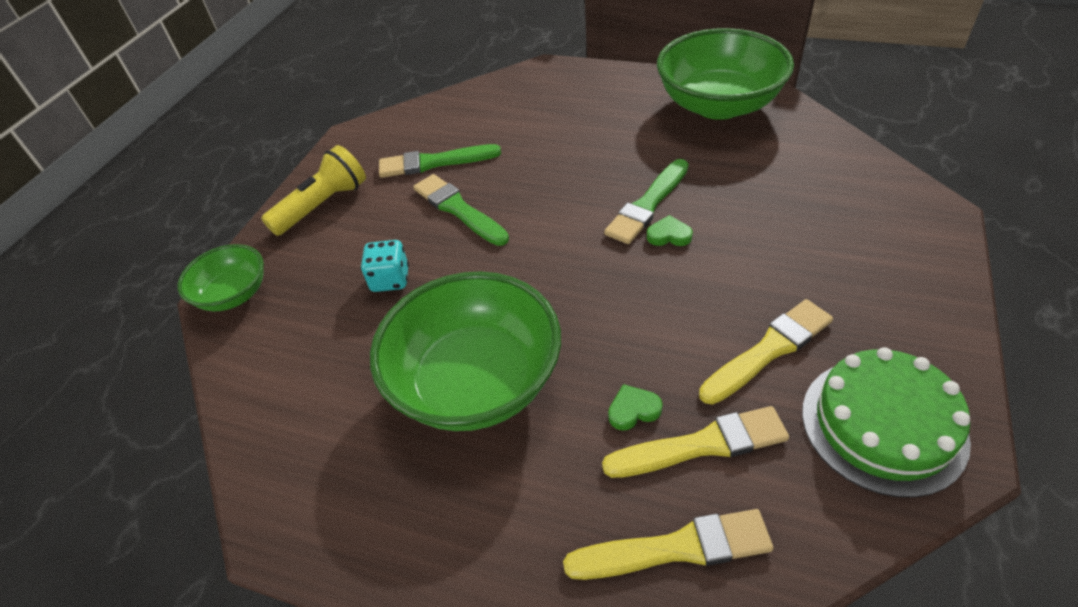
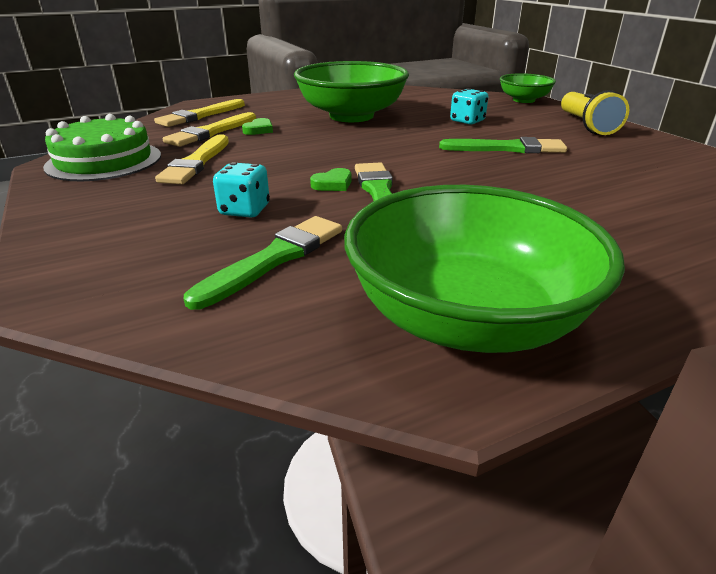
camera: 130 degrees right, 15 degrees down
(434, 162) = (593, 159): green brush -> green brush (274, 258)
(769, 235) = (244, 210): none -> turquoise dice

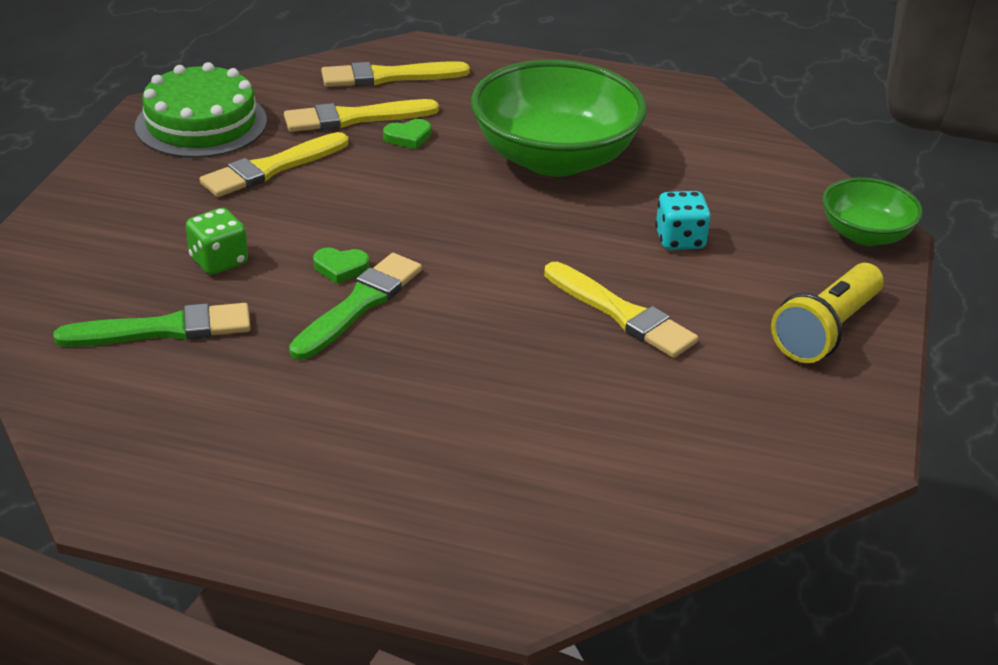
camera: 40 degrees right, 5 degrees up
(244, 210) = (219, 261): turquoise dice -> green dice
(466, 318) = (198, 462): green bowl -> none
(507, 148) = (621, 314): green brush -> yellow brush

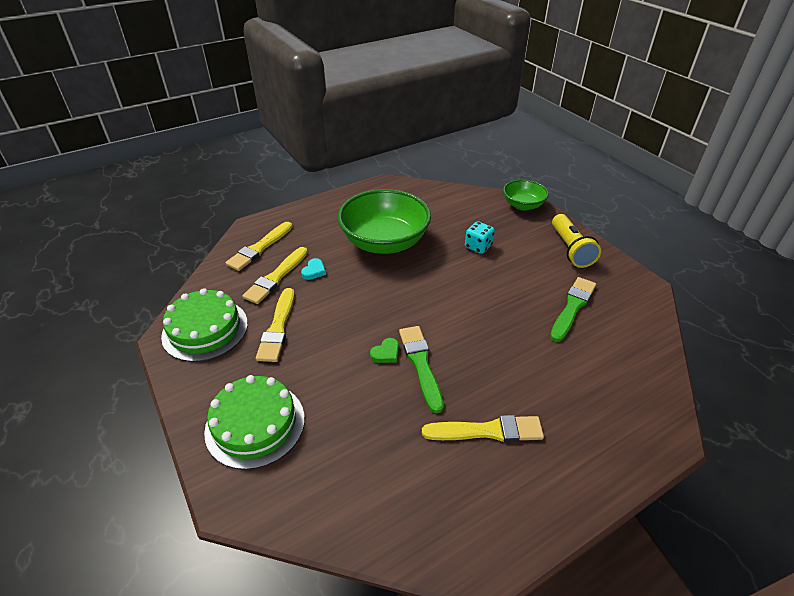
camera: 45 degrees left, 5 degrees up
(111, 235) = (255, 424): none -> green cake
(163, 329) = (362, 451): green brush -> green brush (572, 307)
(219, 261) = (330, 393): green dice -> none
(408, 137) = (314, 271): green heart -> turquoise heart
(621, 314) = (509, 291): yellow brush -> yellow brush (487, 431)

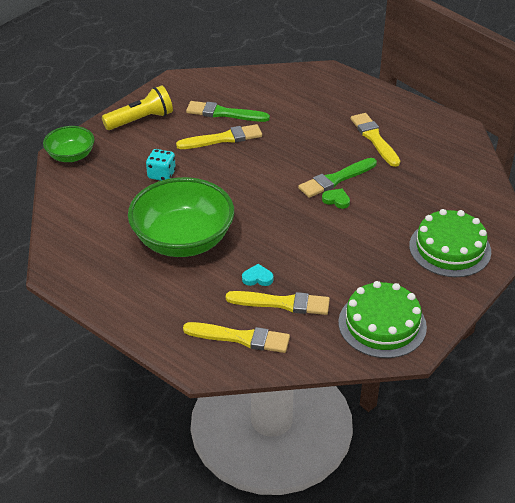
camera: 110 degrees left, 0 degrees up
(278, 328) = (349, 274): yellow brush -> yellow brush (223, 138)

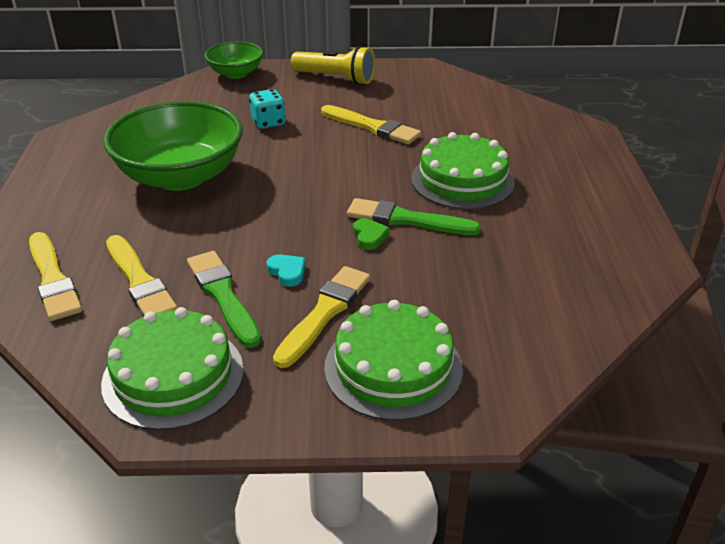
camera: 50 degrees right, 5 degrees down
(224, 113) = (414, 110): green brush -> green brush (223, 296)
(257, 278) = (167, 246): turquoise heart -> turquoise heart (287, 272)
(321, 140) = (462, 180): none -> green cake
(374, 138) = (523, 212): yellow brush -> yellow brush (324, 313)

